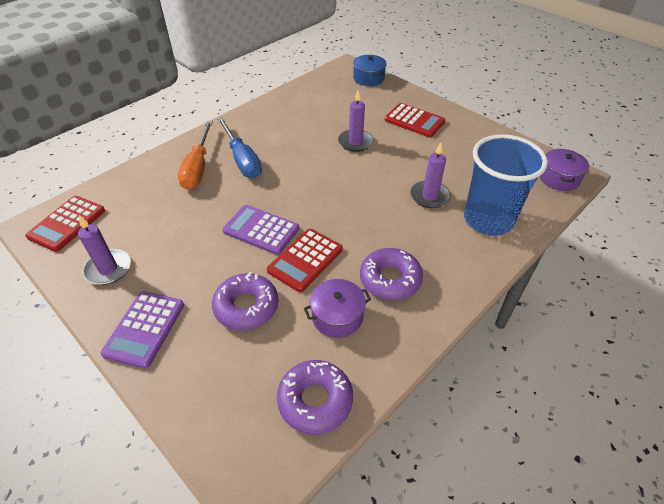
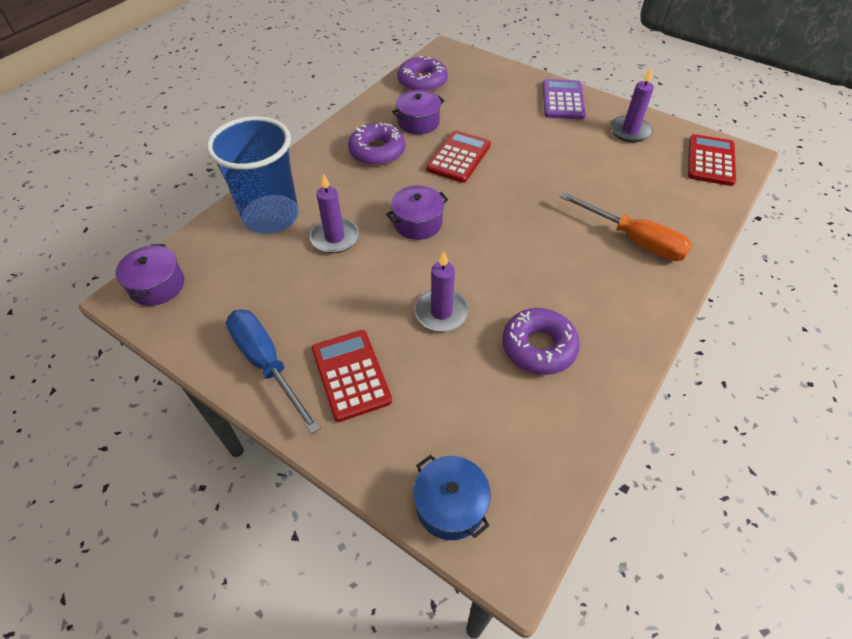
camera: 170 degrees right, 5 degrees up
(198, 168) = (634, 240): orange screwdriver -> orange screwdriver turned 135 degrees clockwise
(242, 160) = (586, 259): blue screwdriver -> blue screwdriver (266, 363)
(246, 306) = (494, 120): purple donut -> purple donut (538, 347)
(261, 230) = (514, 178): purple calculator -> none
(360, 200) = (417, 223): none -> purple pot
(414, 121) = (351, 375): red calculator -> red calculator turned 45 degrees clockwise

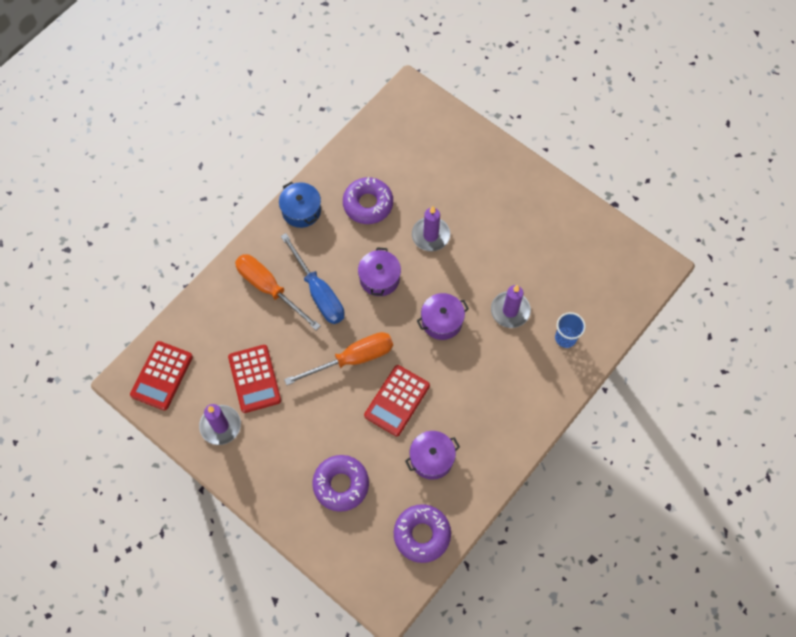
camera: 175 degrees left, 15 degrees up
(157, 285) = (641, 275): purple pot -> purple pot (379, 278)
(266, 363) = (549, 206): blue screwdriver -> blue screwdriver (318, 292)
(271, 217) = (565, 338): blue cup -> blue cup, size x0.46
(351, 375) = (493, 194): red calculator -> red calculator (254, 379)
(377, 151) = (474, 416): purple donut -> purple donut (341, 484)
(450, 505) = (438, 117): blue pot -> blue pot (301, 210)
(513, 185) = (352, 359): none -> orange screwdriver
(563, 100) = (272, 484): purple calculator -> none

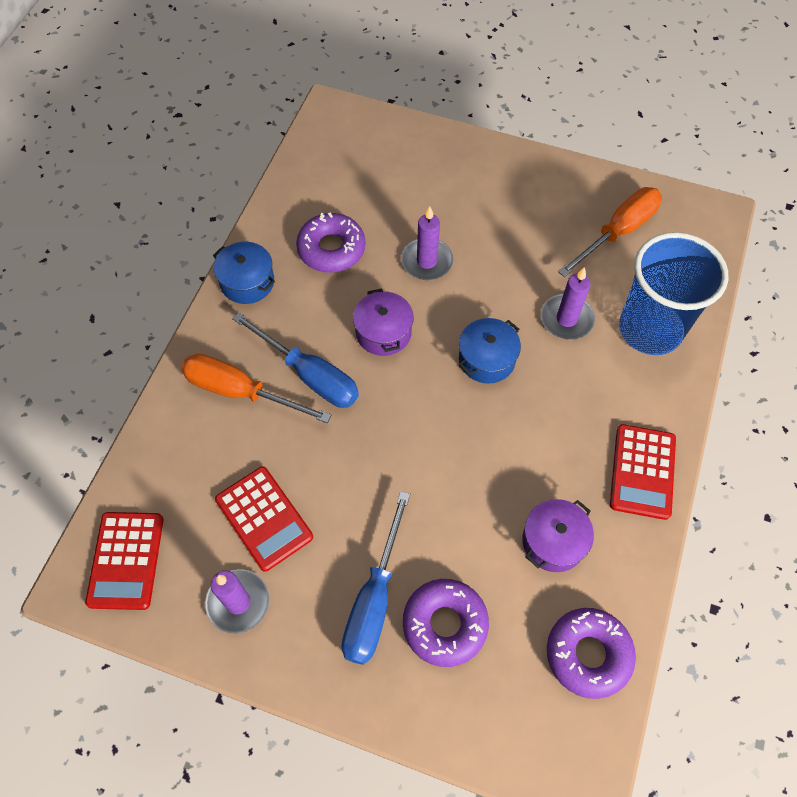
camera: 20 degrees left, 5 degrees down
(303, 454) = (374, 599): none -> blue screwdriver
(352, 359) = (390, 445): orange screwdriver -> orange screwdriver (618, 232)
(397, 400) = (473, 480): red calculator -> red calculator (642, 471)
(442, 321) = (487, 359): purple pot -> blue pot
(565, 338) = (650, 329): blue cup -> blue cup, size x2.18

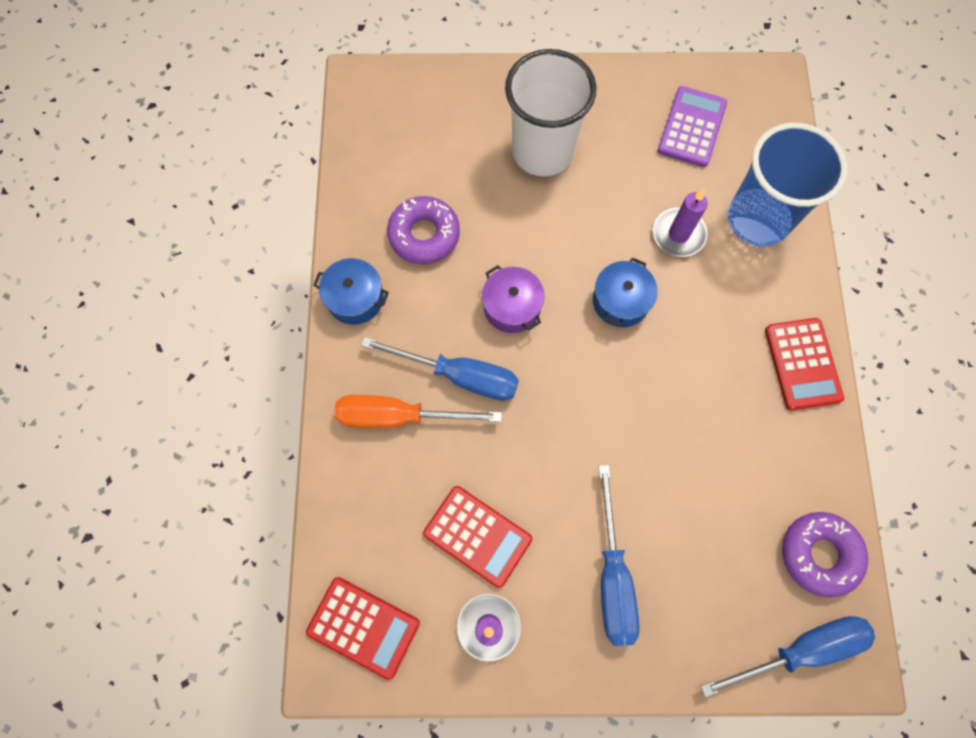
camera: 20 degrees left, 10 degrees up
(126, 560) = (363, 627): red calculator -> red calculator turned 45 degrees counterclockwise
(427, 261) = (523, 217): purple candle -> none
(445, 624) = (685, 575): purple donut -> none
(468, 212) = (542, 151): none -> white cup
(531, 738) = (800, 649): none -> blue screwdriver
(553, 541) = (750, 460): purple pot -> none
(618, 232) = (692, 127): orange screwdriver -> purple calculator

